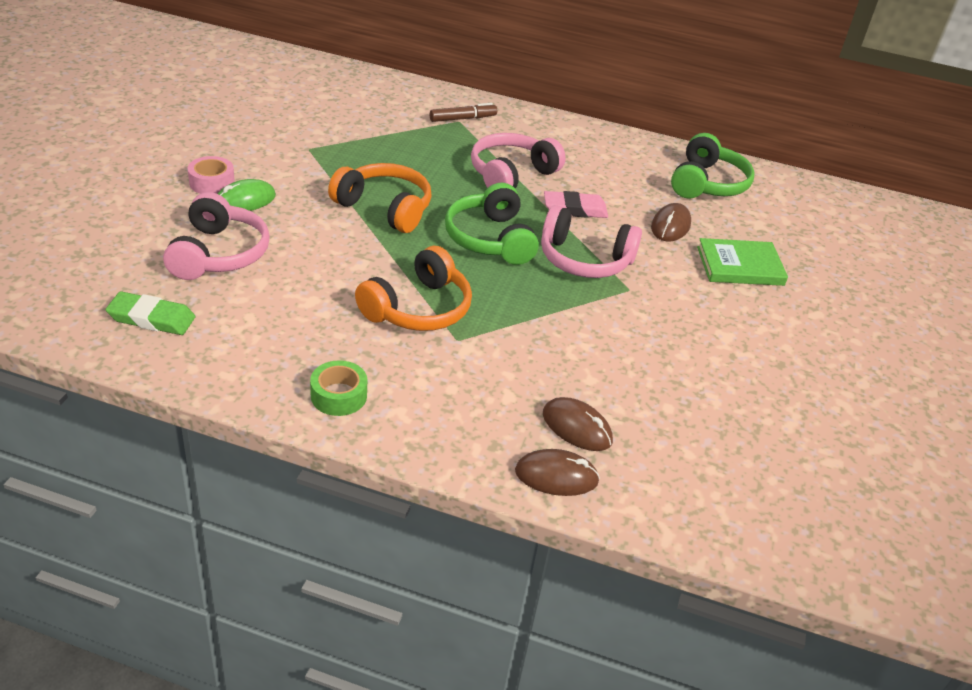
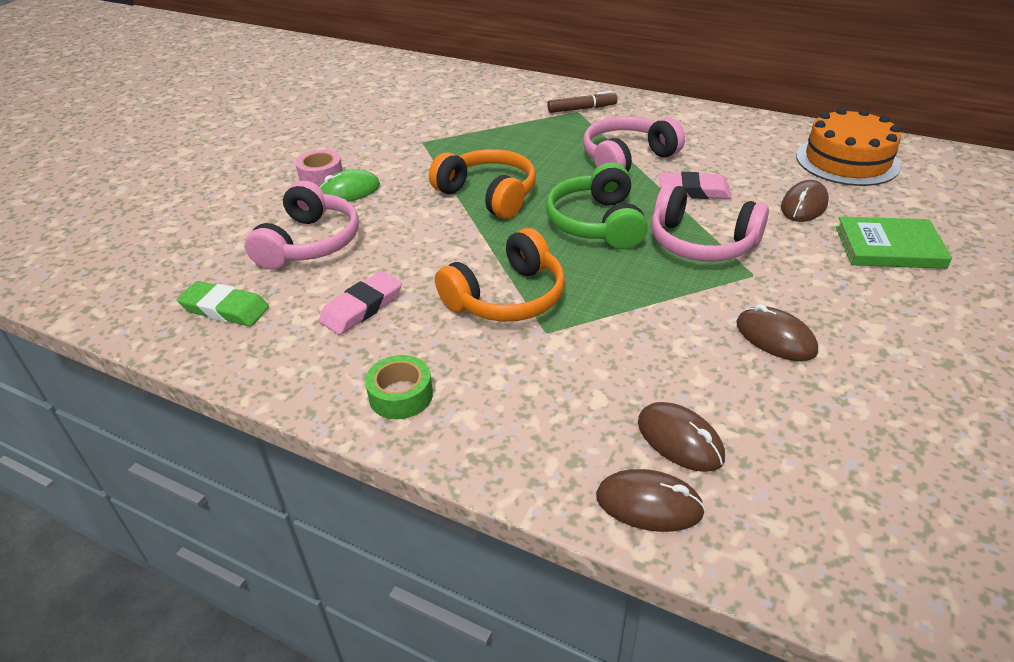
camera: 15 degrees right, 0 degrees up
(285, 317) = (362, 307): none -> pink eraser
(648, 344) = (775, 338): none -> brown mouse
(707, 183) = (847, 161): green headphones -> orange cake

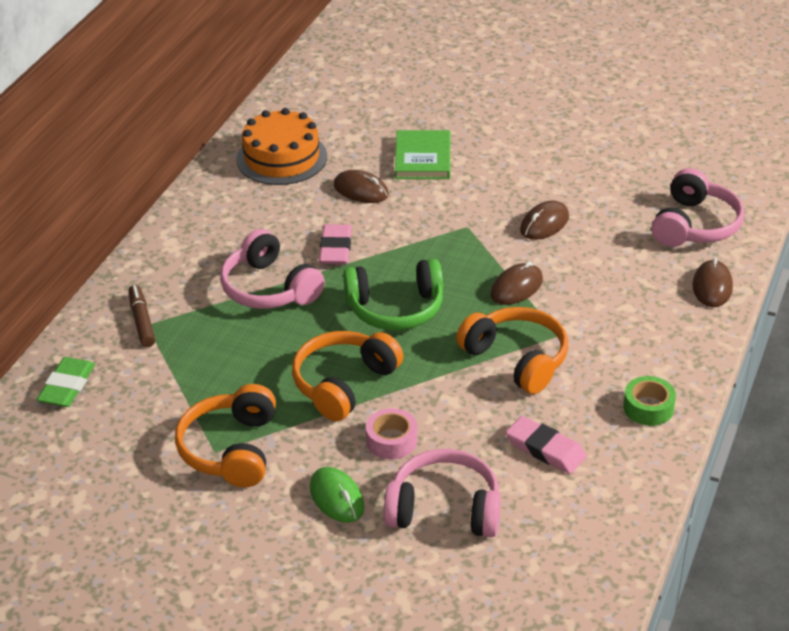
camera: 95 degrees left, 0 degrees up
(225, 309) = (563, 547): green eraser -> green eraser (67, 386)
(321, 176) = (299, 531): pink tape -> pink tape (391, 440)
(422, 147) = (231, 449): none -> orange headphones
(680, 440) = (656, 272): brown mouse -> brown mouse (516, 287)
(701, 243) = (424, 249): pink headphones -> pink headphones (695, 225)

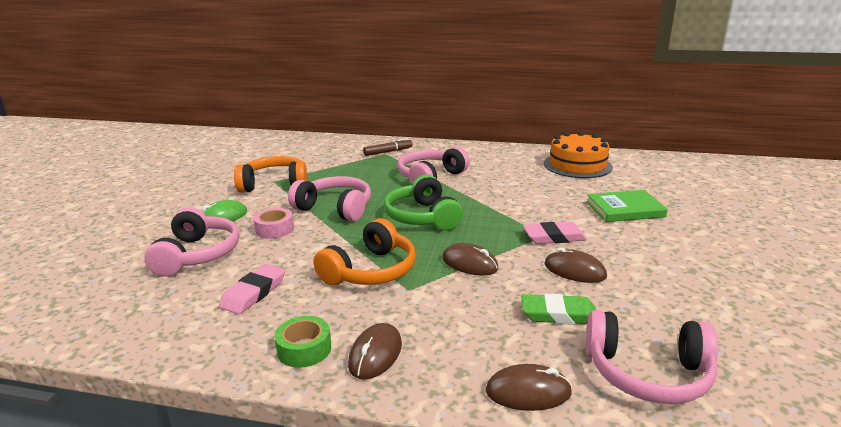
camera: 80 degrees right, 15 degrees down
(67, 386) = (330, 144): green eraser -> green eraser (559, 314)
(335, 248) = (484, 191): pink eraser -> pink eraser (554, 237)
(344, 384) = (335, 208): orange headphones -> pink headphones
(361, 190) = (560, 192): brown mouse -> brown mouse (375, 354)

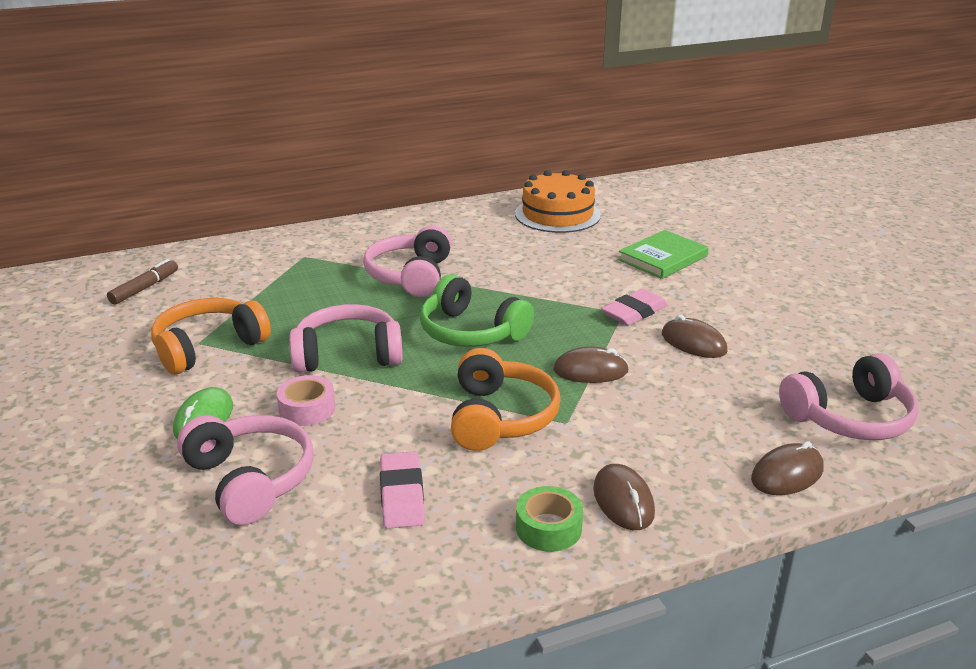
camera: 35 degrees left, 5 degrees up
(387, 152) = (304, 253): brown marker -> brown marker (144, 288)
(559, 314) = (730, 393): green eraser -> none
(574, 270) = (693, 343): brown mouse -> brown mouse turned 45 degrees clockwise

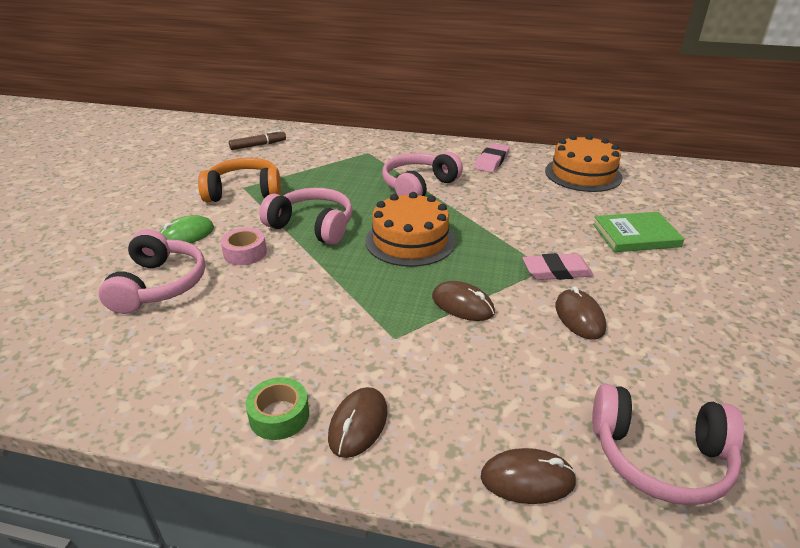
camera: 35 degrees right, 5 degrees up
(402, 495) = (222, 338): pink eraser -> pink eraser (491, 161)
(471, 332) = (410, 240): green headphones -> orange cake
(500, 417) = (352, 312): orange headphones -> none

